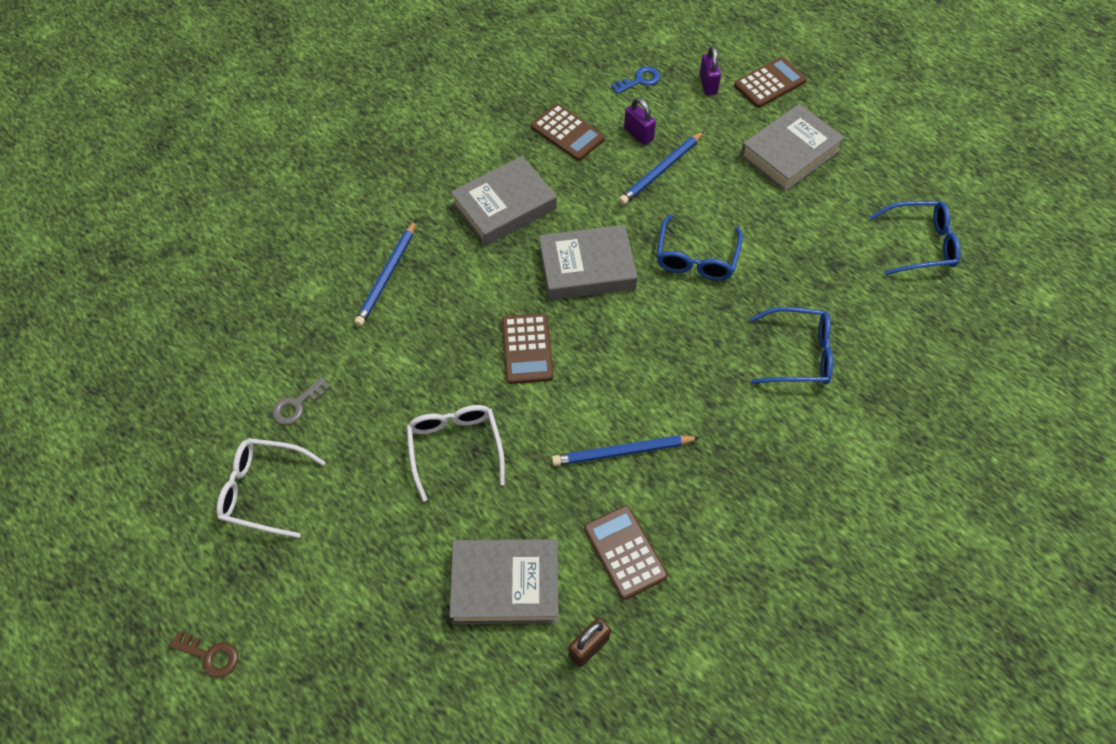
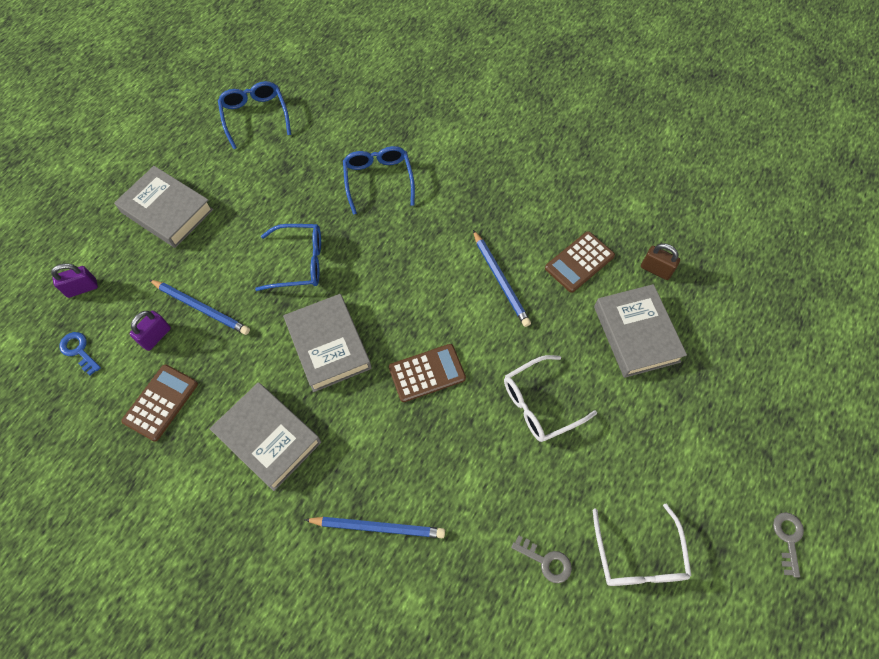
camera: 105 degrees left, 5 degrees up
(210, 655) = (788, 538): brown key -> grey key
(770, 83) = (78, 238): brown calculator -> none

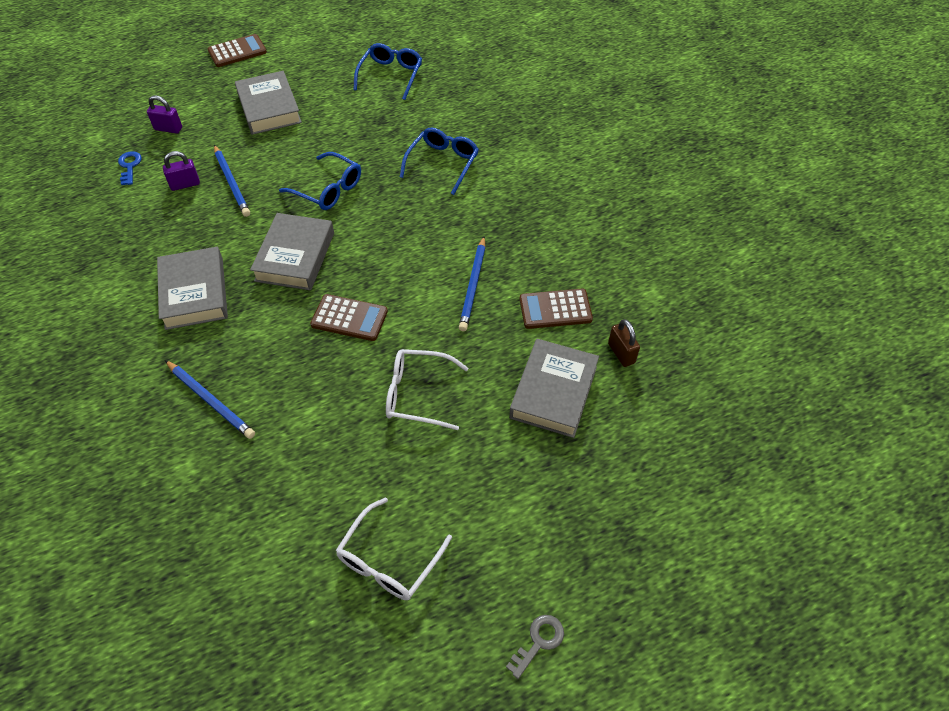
camera: 35 degrees right, 10 degrees down
(161, 402) = (148, 228): brown calculator -> brown calculator (237, 51)
(546, 561) = (311, 510): grey key -> none

